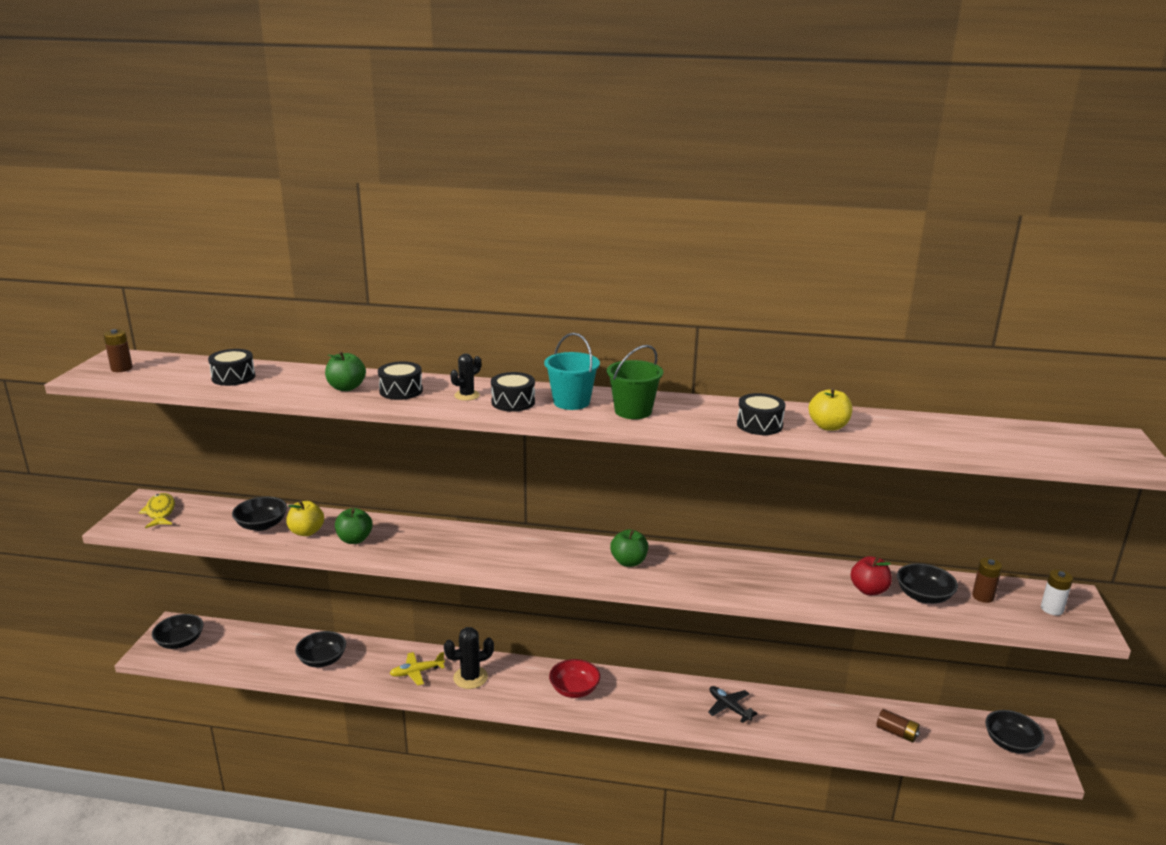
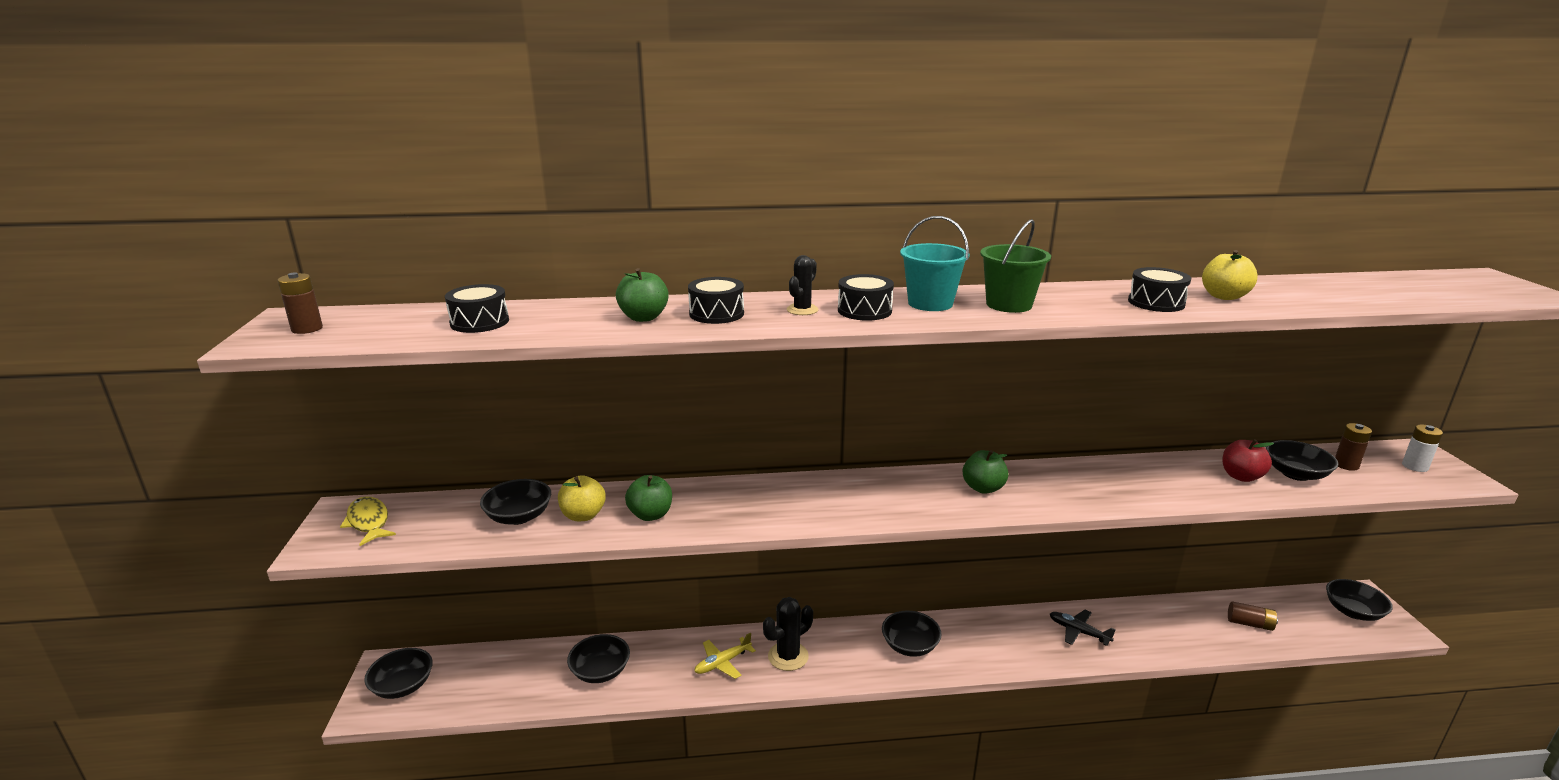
camera: 15 degrees left, 0 degrees up
(574, 689) = (910, 646): red bowl -> black bowl

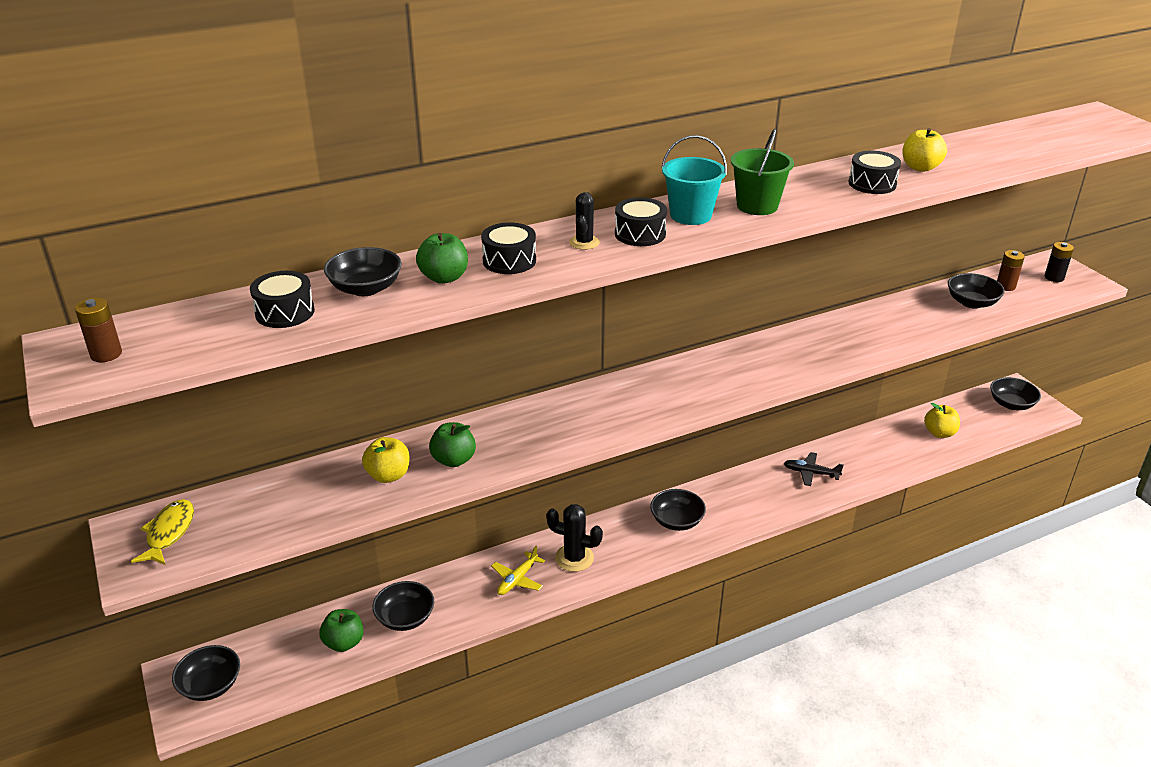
camera: 20 degrees left, 10 degrees up
(368, 522) = (169, 533): yellow fish -> yellow fish turned 60 degrees clockwise
(519, 516) = (324, 491): black bowl -> black bowl (365, 288)
(788, 656) = (574, 558): black cactus -> black cactus turned 75 degrees clockwise
(983, 488) = (735, 368): green apple -> green apple (344, 642)
(1241, 476) = (932, 313): red apple -> none
(1249, 624) = (939, 433): brown battery -> yellow apple
(1415, 466) = (1054, 277): white battery -> black battery

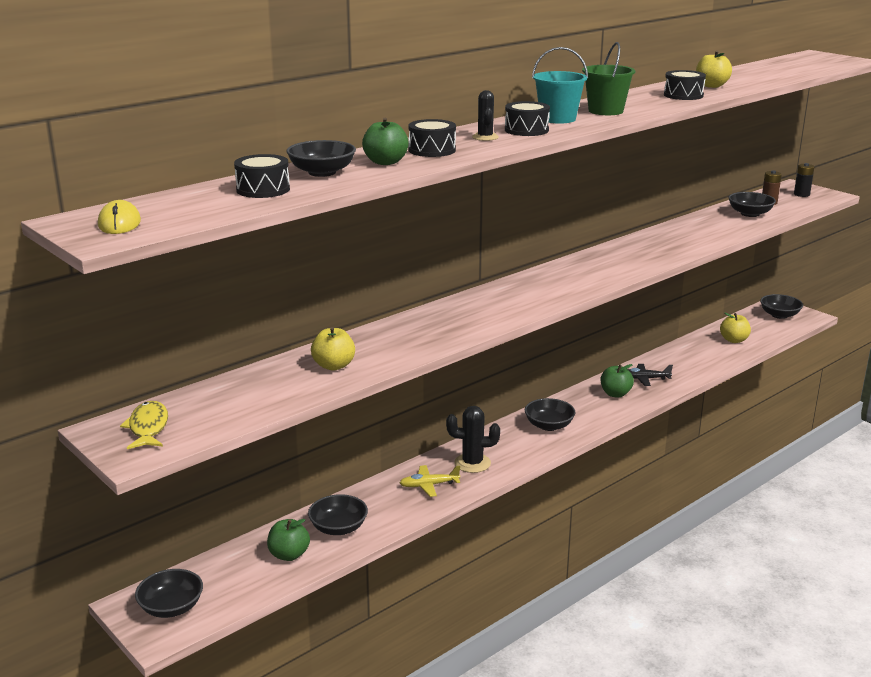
camera: 15 degrees left, 10 degrees down
(106, 354) = (119, 223): brown battery -> yellow mouse
(453, 460) = (386, 349): green apple -> green apple (615, 394)
(517, 579) = (429, 485): yellow plane -> yellow plane turned 60 degrees clockwise

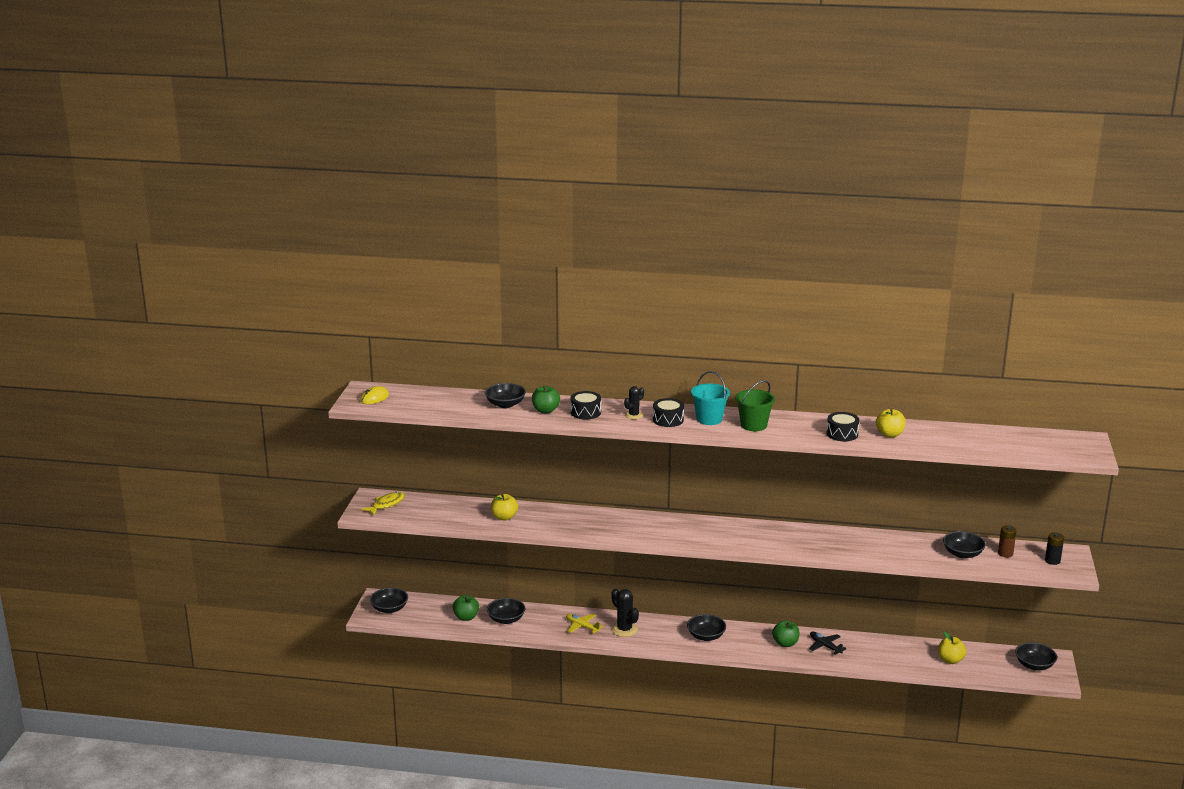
camera: 50 degrees right, 0 degrees up
(263, 189) = (460, 403): black drum -> none

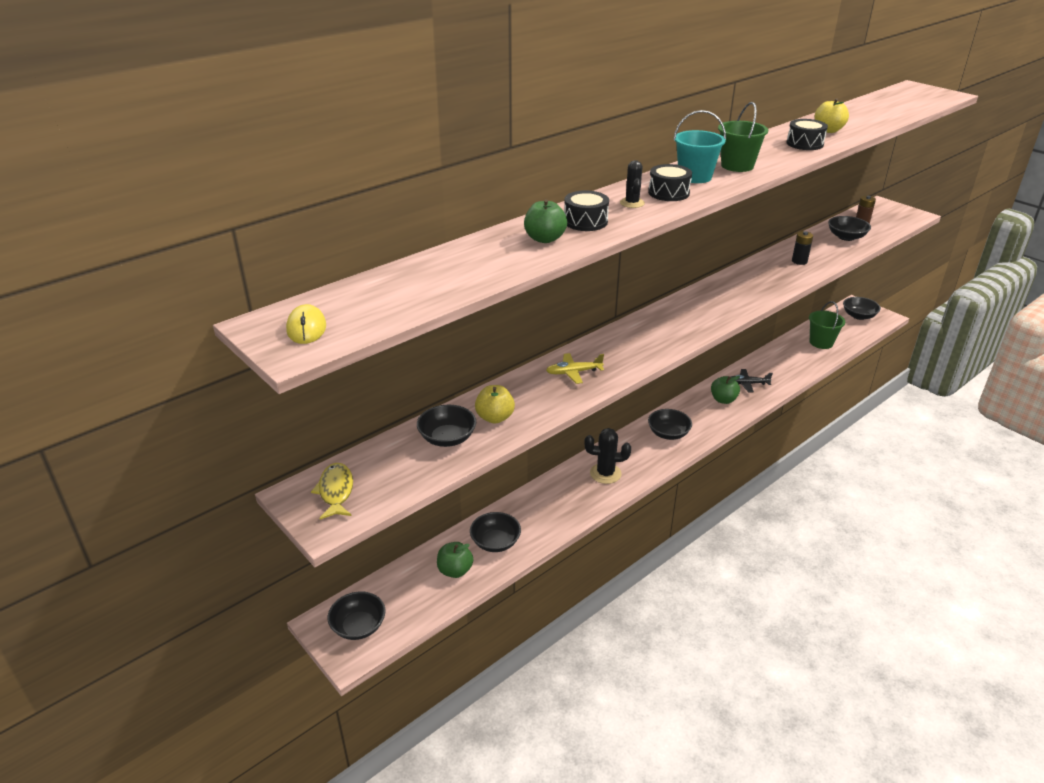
camera: 50 degrees left, 10 degrees up
(505, 404) = (487, 254): black bowl -> black bowl (447, 438)
(582, 626) = (570, 497): yellow plane -> yellow plane (573, 372)
(950, 660) = (821, 342): yellow apple -> green bucket
(1052, 561) = (889, 214): black battery -> black battery (799, 261)

